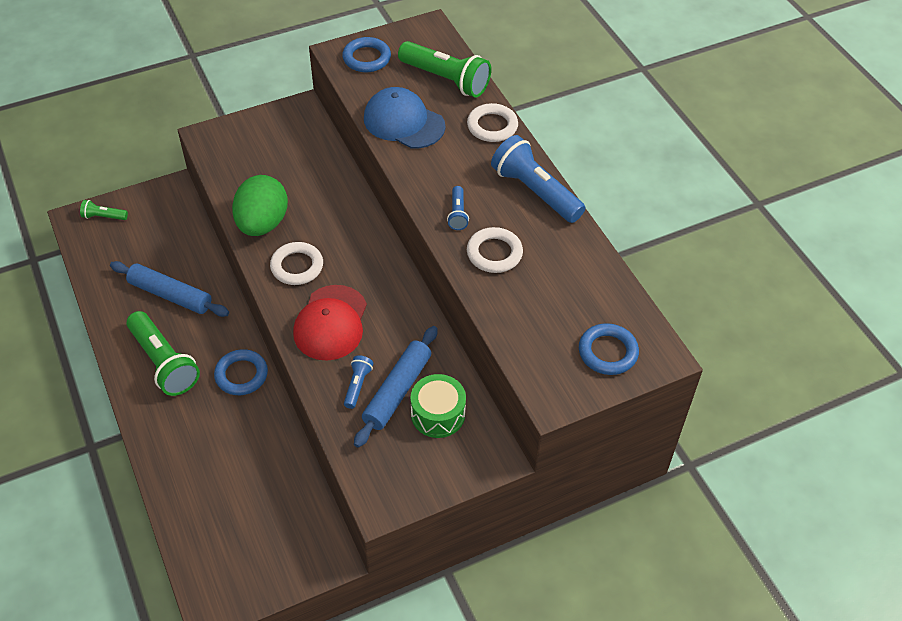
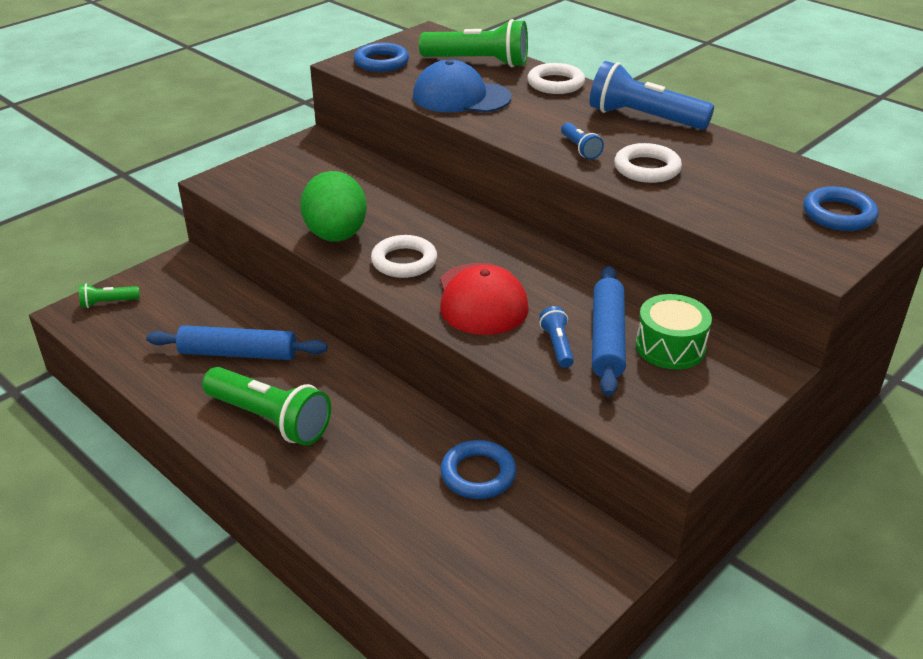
camera: 20 degrees left, 15 degrees down
(241, 375) = (377, 405): blue ring -> blue ring (478, 474)

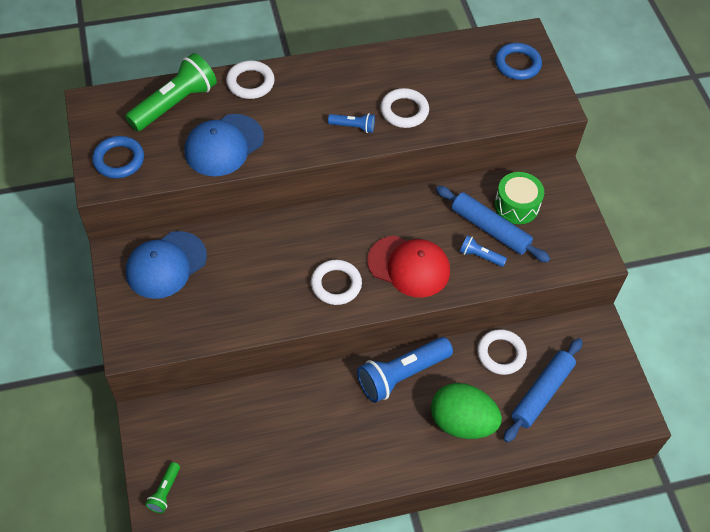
camera: 60 degrees left, 20 degrees up
(238, 353) = (296, 429): blue rolling pin -> blue rolling pin (541, 393)
(270, 419) = (380, 440): green flashlight -> none
(327, 165) = (166, 265): none -> blue cap
(336, 236) = (273, 307): green egg -> green egg (462, 422)
(478, 474) = (501, 354): blue ring -> white ring
(643, 118) = (340, 71): blue flashlight -> blue flashlight (401, 375)

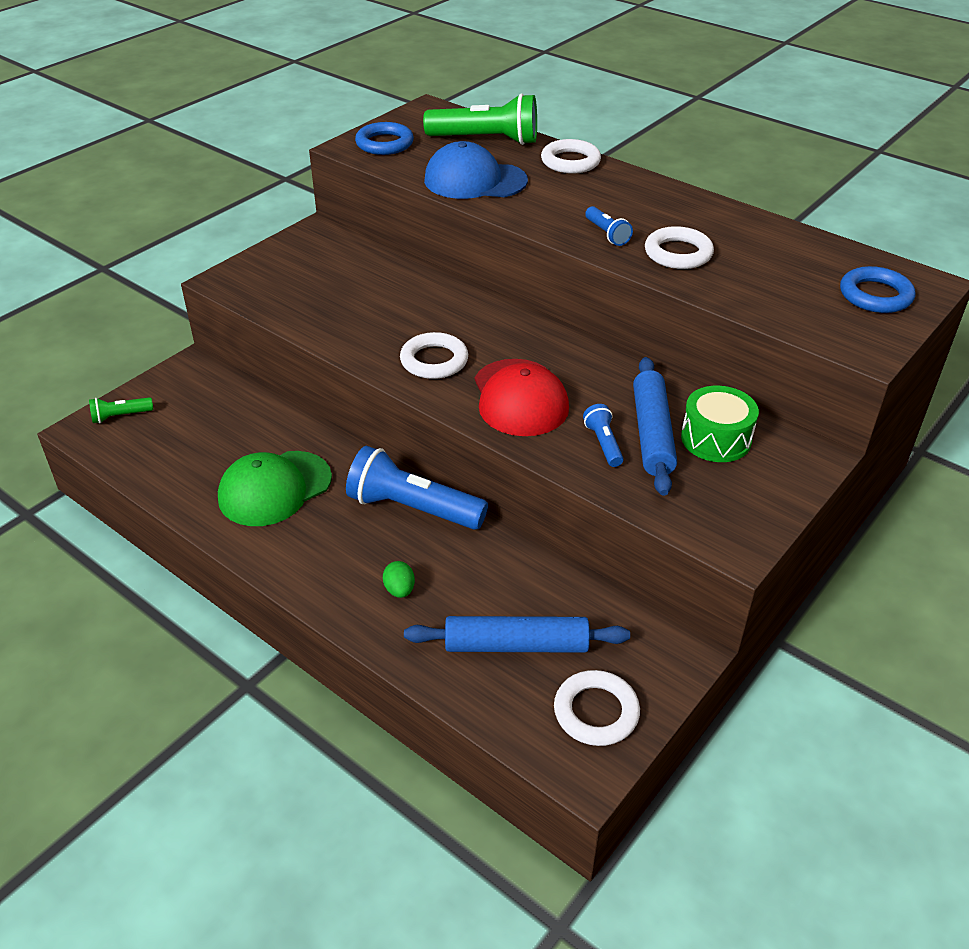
camera: 55 degrees right, 15 degrees down
(166, 265) = (336, 257): blue cap -> none
(323, 438) = (274, 489): none -> green cap
(462, 422) = (399, 590): green egg -> green egg, size x0.40
(501, 354) = (531, 578): white ring -> white ring (596, 712)

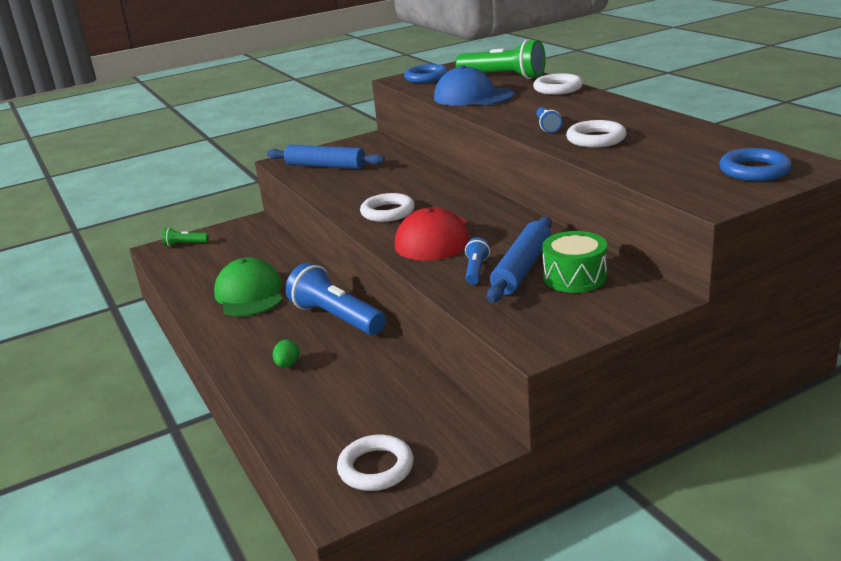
camera: 25 degrees right, 15 degrees down
(274, 489) = (249, 294): green cap -> green cap turned 90 degrees clockwise
(516, 645) = (347, 413): blue rolling pin -> blue rolling pin (325, 166)

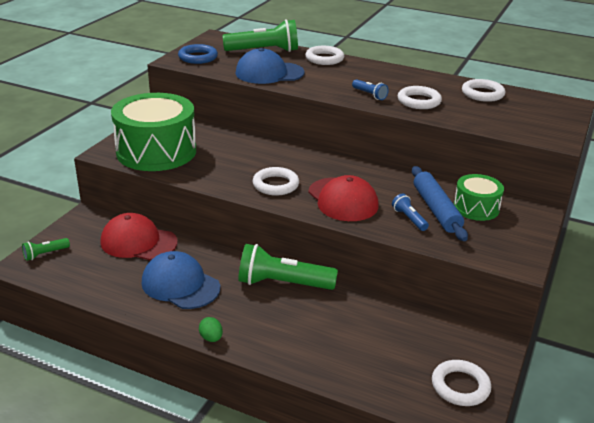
camera: 40 degrees left, 5 degrees up
(249, 294) = (180, 285): green cap -> blue cap
(264, 251) = (138, 242): none -> red cap
(287, 364) = (296, 334): green egg -> green egg (211, 338)
(325, 166) = (156, 151): blue rolling pin -> green drum
(336, 317) = (282, 283): blue flashlight -> green flashlight
(697, 141) = (482, 94): none -> white ring
(754, 170) = (545, 112): blue ring -> none

